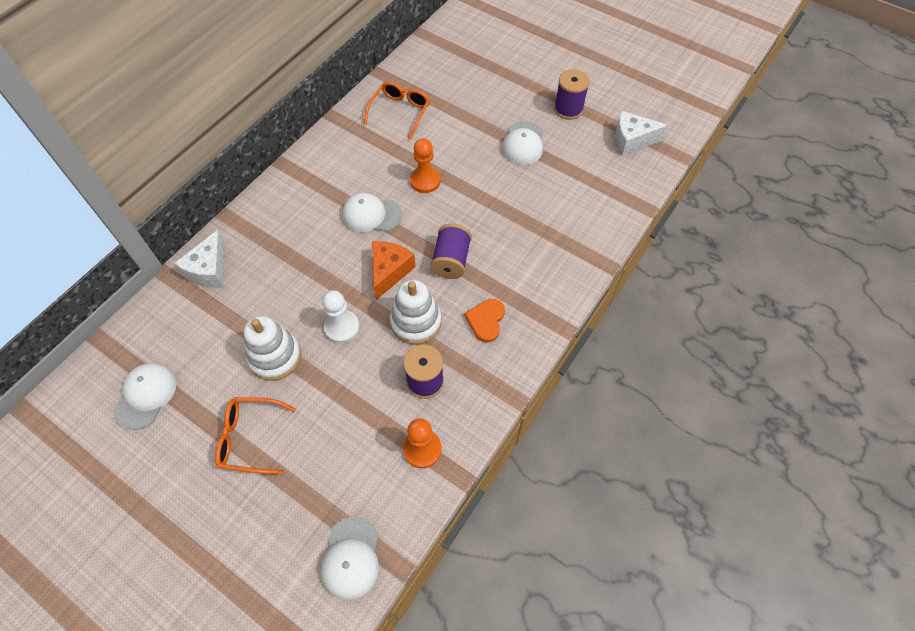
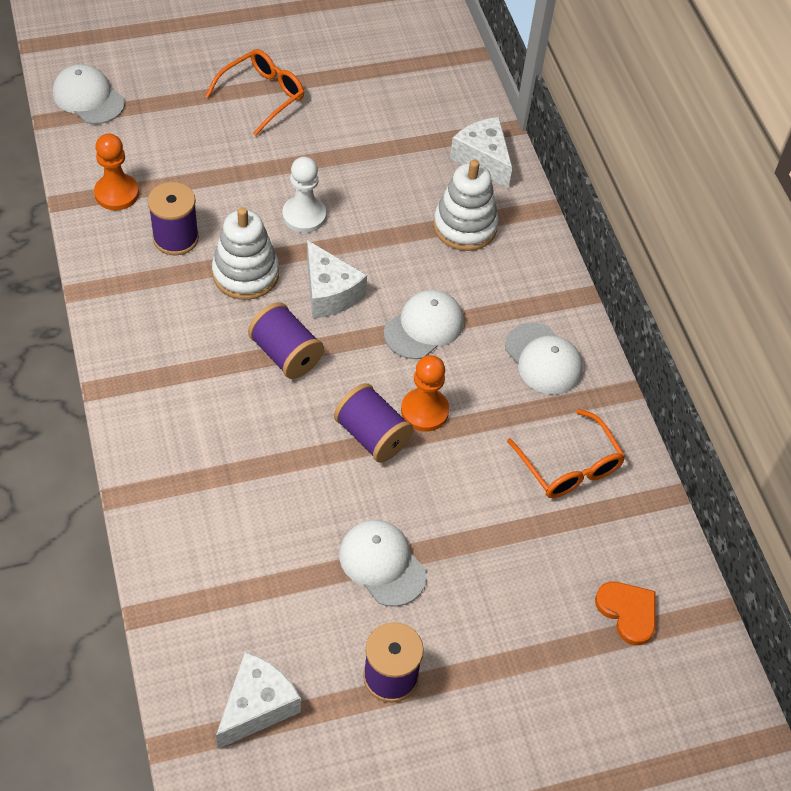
camera: 125 degrees right, 5 degrees down
(146, 396) = (380, 56): white cap -> white cap (543, 359)
(275, 357) = (325, 152): white stacking toy -> white stacking toy (465, 226)
(389, 272) = (329, 293): orange cheese -> white cheese
(461, 191) = (372, 435): none -> purple spool
(486, 320) = (182, 330): orange heart -> orange heart (628, 612)

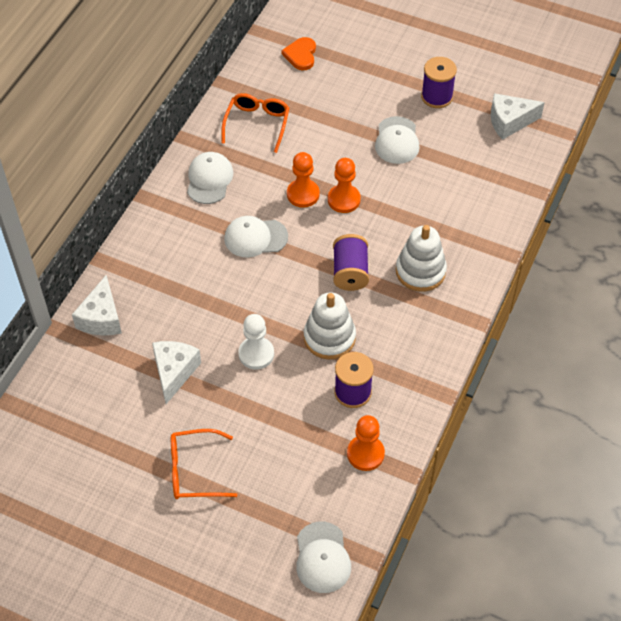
camera: 135 degrees left, 0 degrees up
(329, 293) = (290, 292): white cheese -> white cheese (174, 372)
(372, 435) = (344, 200): purple spool -> orange pawn
(465, 226) = (165, 281): white stacking toy -> white stacking toy (420, 271)

